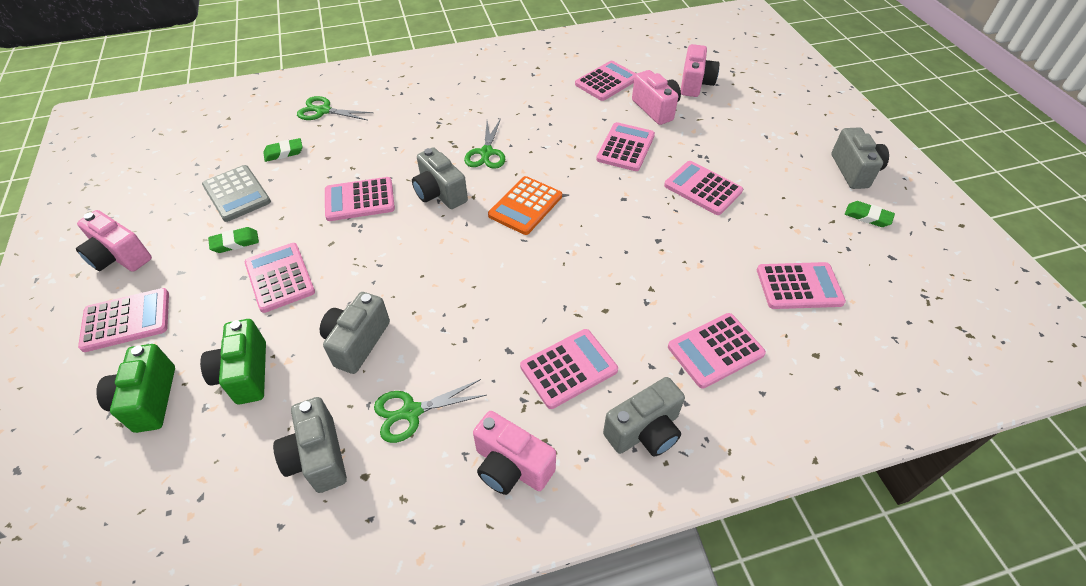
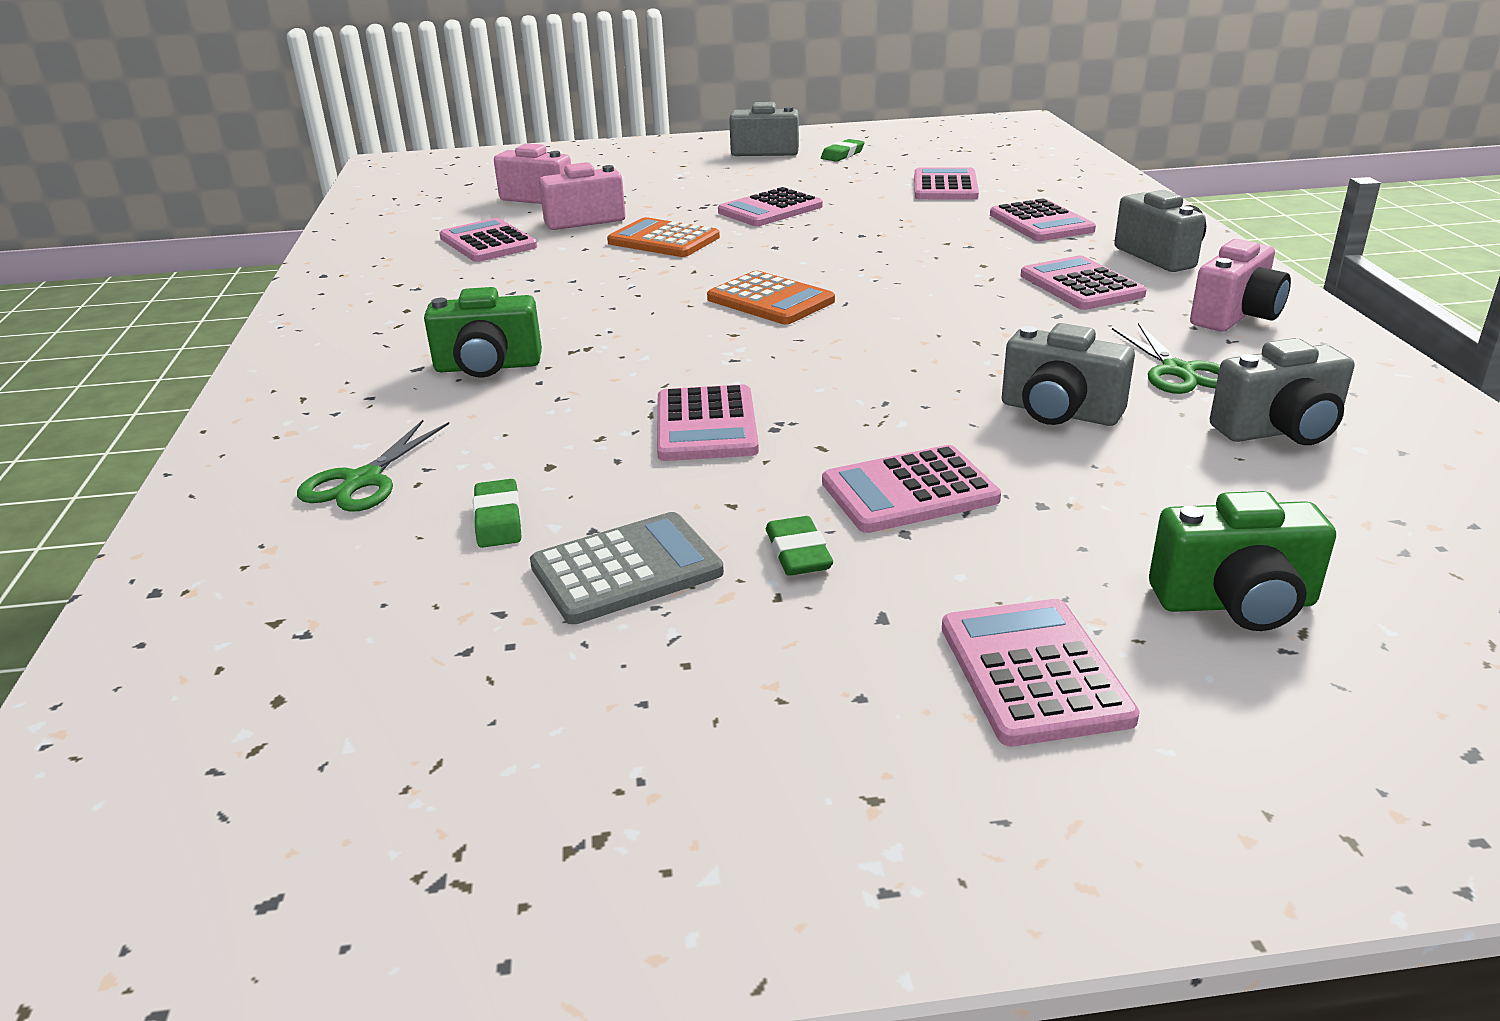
camera: 80 degrees left, 20 degrees down
(120, 257) = (816, 726): pink camera -> none
(245, 374) = (1146, 505): green camera -> green camera (488, 367)
(440, 193) = (716, 358): grey camera -> none
(486, 153) = (623, 324): green scissors -> none
(625, 147) = (663, 240): pink calculator -> orange calculator

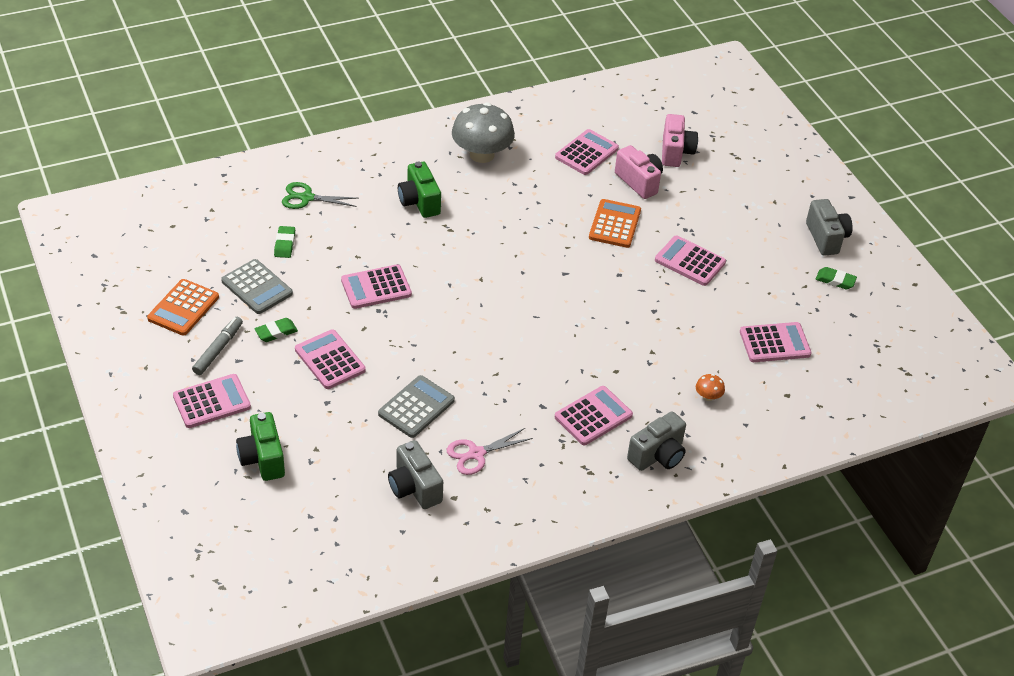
camera: 70 degrees right, 15 degrees up
(412, 308) = (482, 154): none -> grey mushroom
(498, 520) = (285, 244): green eraser -> green eraser turned 60 degrees counterclockwise
(770, 300) = (531, 285): orange calculator -> orange calculator (183, 308)
(834, 647) = (218, 349): none -> grey marker
(1041, 223) = (708, 396): pink calculator -> orange mushroom
(1059, 413) = (416, 407): grey camera -> grey calculator
(1178, 371) = (476, 454): green scissors -> pink scissors
(1236, 316) = (562, 484): pink camera -> none

